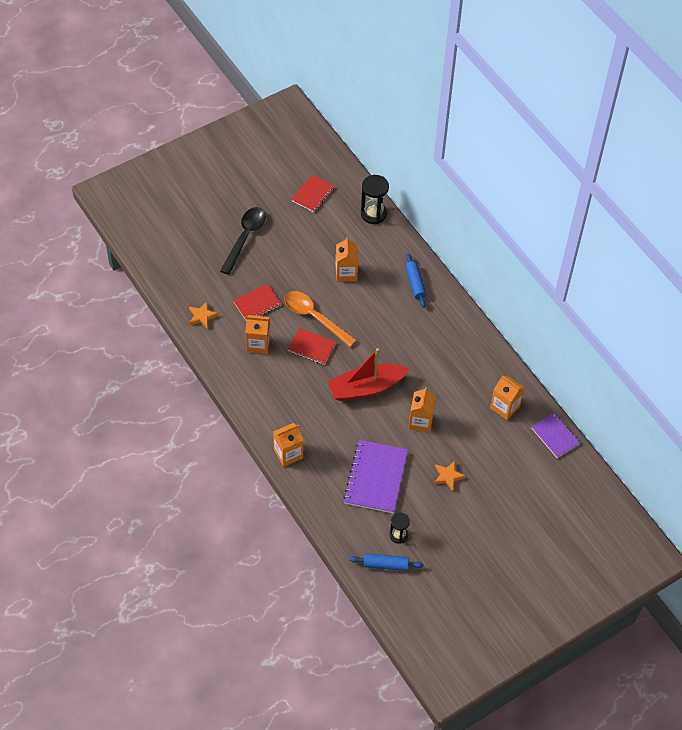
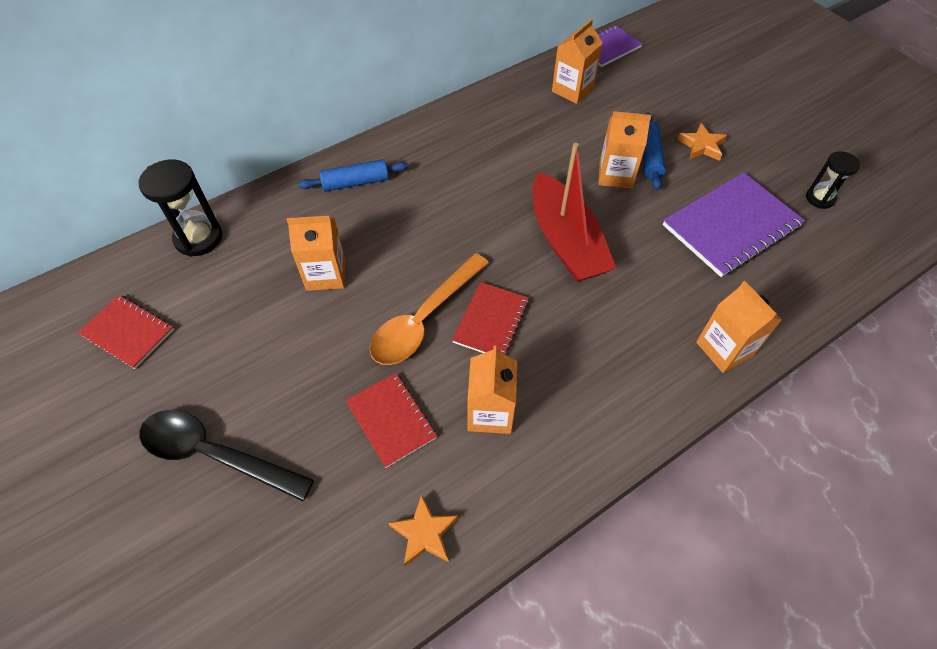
camera: 90 degrees left, 0 degrees up
(376, 477) = (731, 226): purple notebook -> purple notebook turned 45 degrees counterclockwise
(386, 565) = (876, 212): blue rolling pin -> blue rolling pin (649, 157)

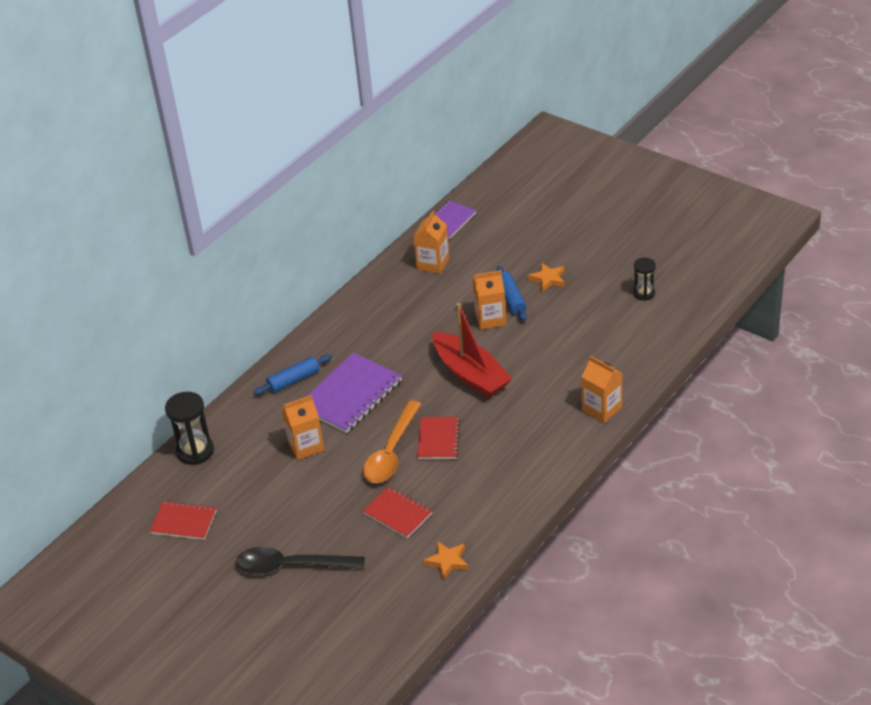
camera: 15 degrees left, 15 degrees down
(490, 412) = (461, 490): orange carton -> none
(731, 226) = (585, 330): purple notebook -> purple notebook (350, 395)

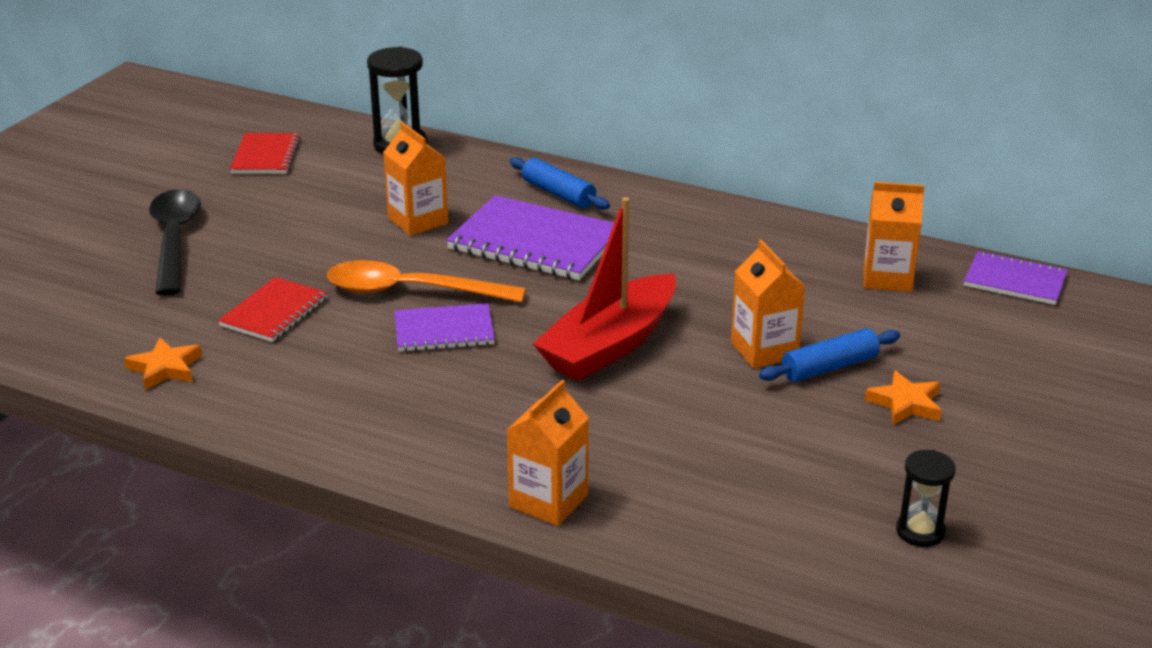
camera: 75 degrees right, 10 degrees down
(438, 439) = (444, 331): red notebook -> purple notebook

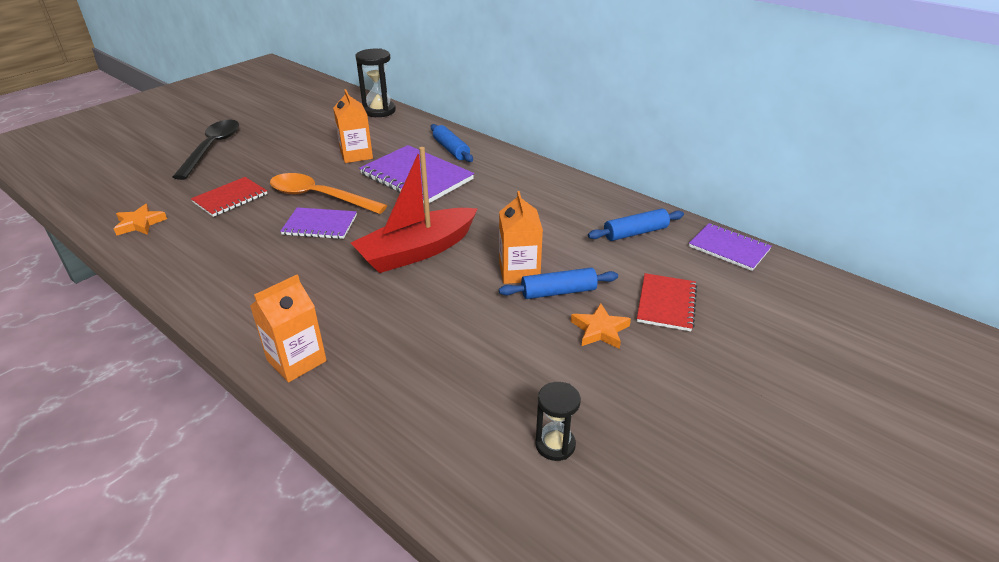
camera: 15 degrees right, 5 degrees up
(266, 156) = (301, 108): red notebook -> red notebook (666, 303)
(887, 278) = (635, 233): orange carton -> blue rolling pin

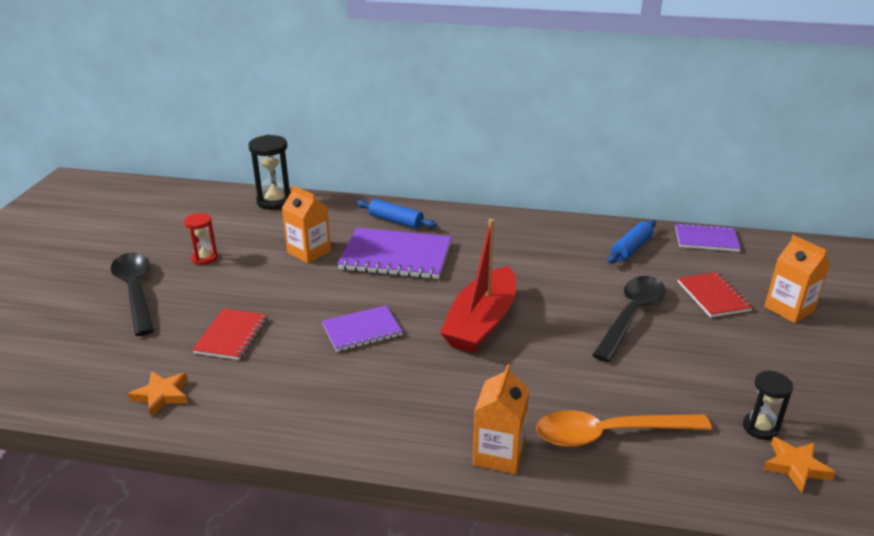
camera: 30 degrees left, 5 degrees down
(281, 138) = (204, 258): none -> red hourglass
(319, 197) = (325, 304): orange spoon -> orange spoon (608, 434)
(519, 271) = (584, 310): orange carton -> orange carton (789, 309)
(558, 292) = (631, 315): blue rolling pin -> black spoon
(600, 330) = (693, 333): orange star -> orange star (795, 467)

